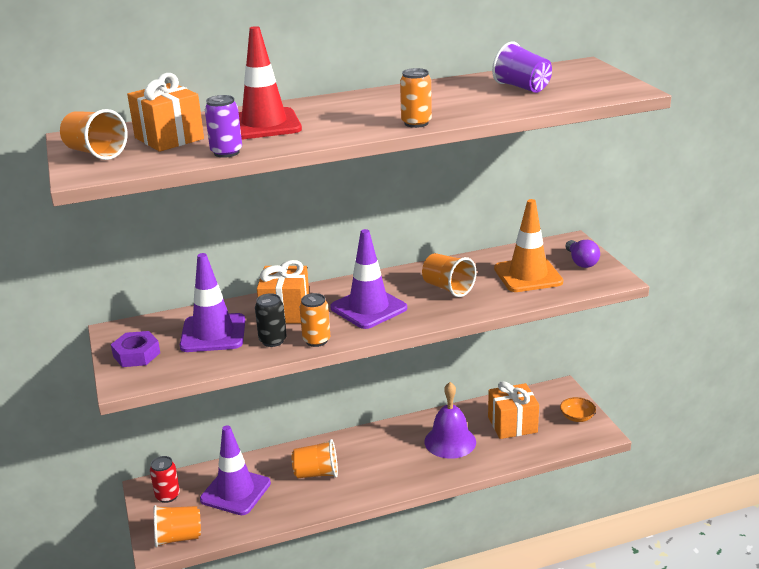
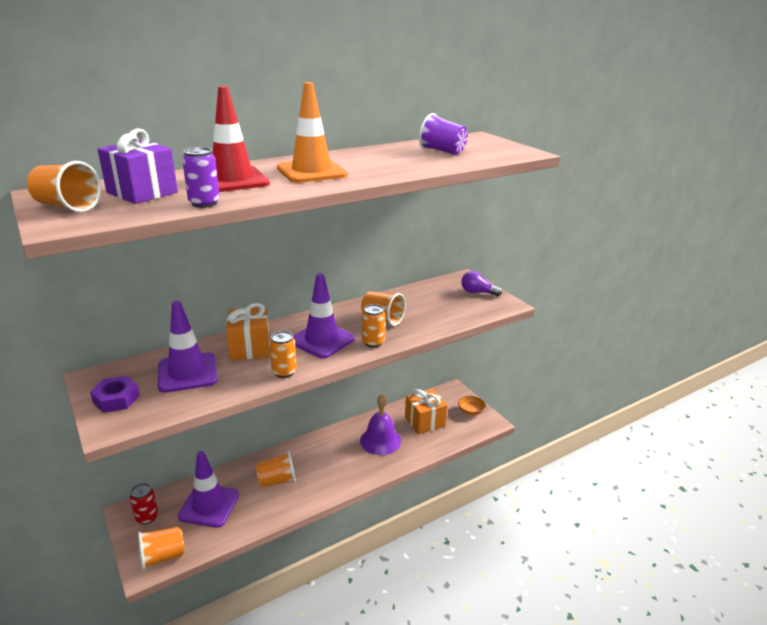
camera: 15 degrees left, 0 degrees up
(169, 138) = (142, 192): orange gift -> purple gift
(272, 340) = (244, 375): black can -> none
(416, 123) = (370, 177): orange can -> orange can (373, 342)
(528, 275) = (441, 305): orange traffic cone -> orange traffic cone (311, 172)
(581, 262) = (477, 292): purple light bulb -> purple light bulb turned 135 degrees clockwise

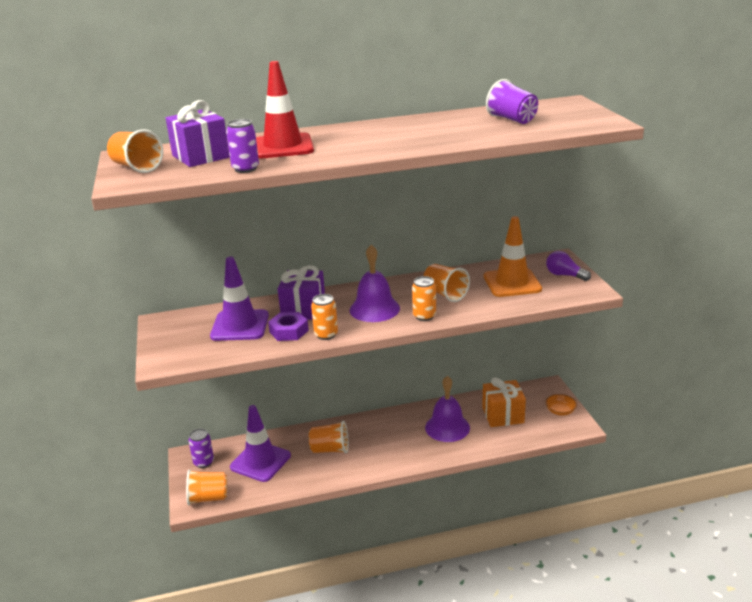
camera: 20 degrees right, 0 degrees up
(116, 399) = (173, 341): purple nut -> purple nut (289, 331)
(147, 517) = (204, 462): red can -> purple can
(250, 348) = (303, 309): orange gift -> purple gift
(311, 172) = (360, 140): orange traffic cone -> orange traffic cone (512, 283)
(322, 340) = (374, 309): purple traffic cone -> purple bell

